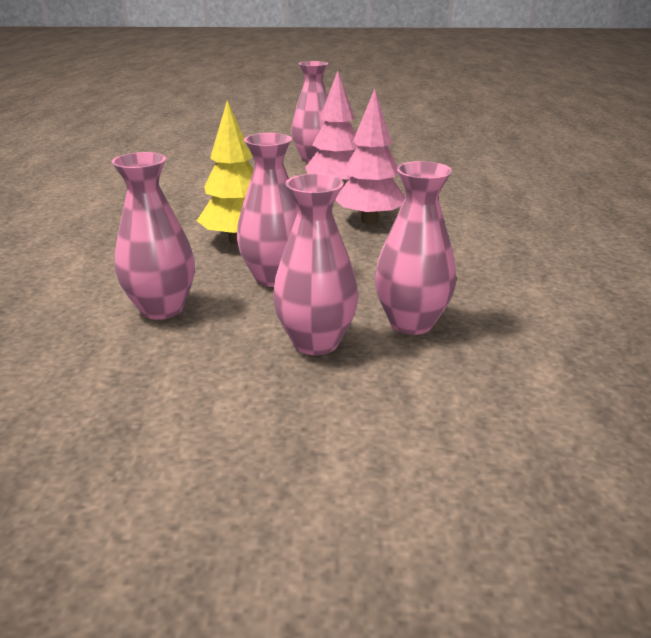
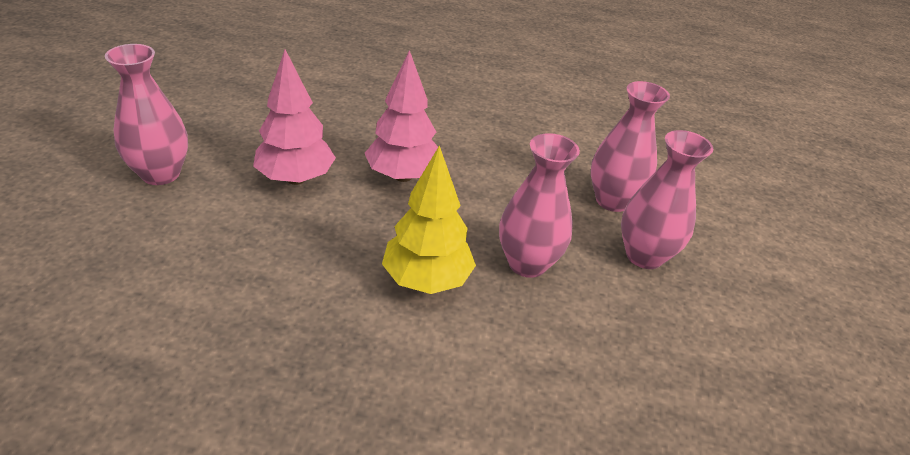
camera: 85 degrees left, 10 degrees up
(162, 309) = (588, 354): pink vase -> none

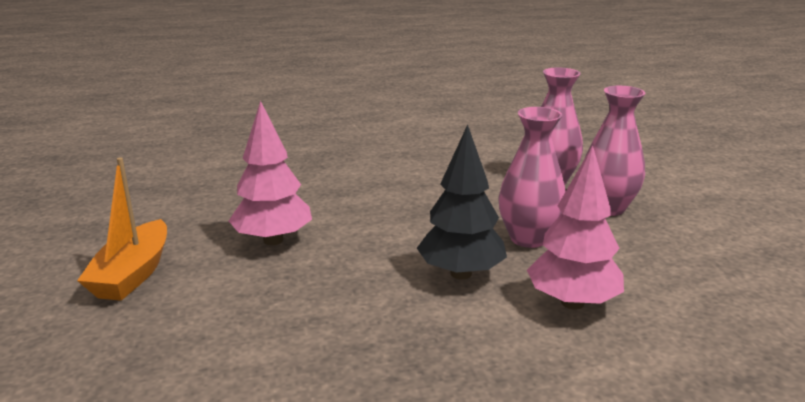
camera: 20 degrees left, 15 degrees down
(161, 174) = (133, 274): pink vase -> orange boat
(403, 176) = (368, 212): pink tree -> pink tree (572, 302)
(427, 280) = (461, 273): yellow tree -> black tree

